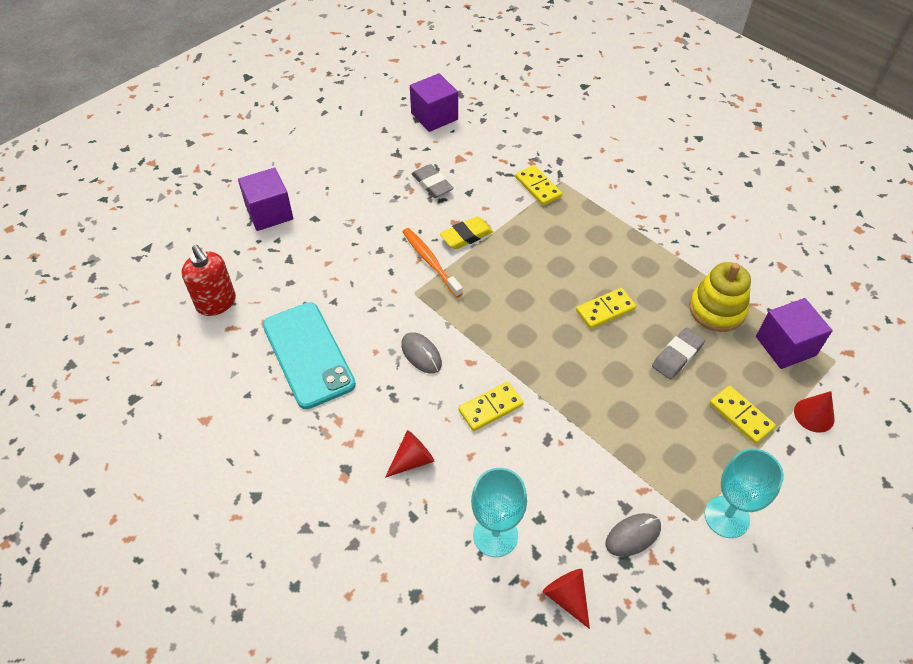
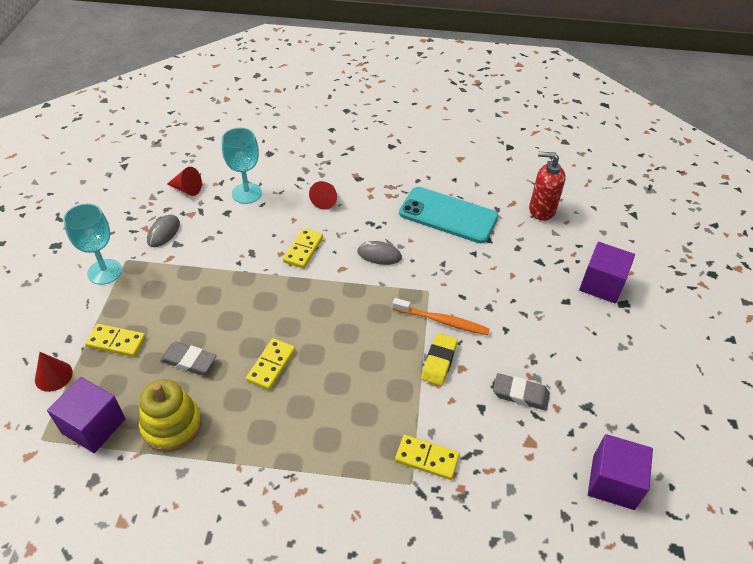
camera: 140 degrees right, 5 degrees down
(677, 356) = (189, 361): grey eraser -> grey eraser turned 75 degrees counterclockwise

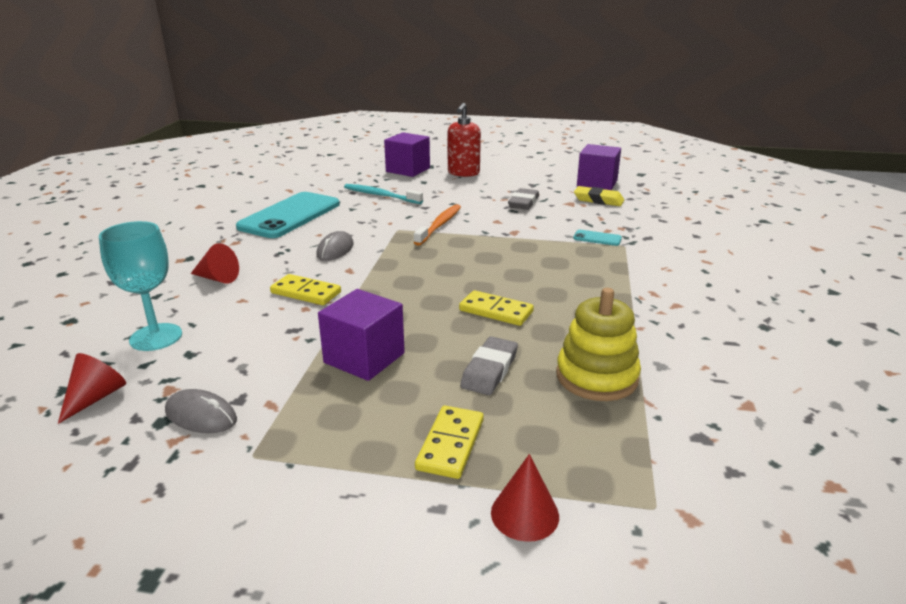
camera: 85 degrees left, 20 degrees down
(93, 426) = (615, 449): purple cube -> purple cube (364, 358)
(105, 272) = (274, 480): turquoise goblet -> none
(427, 458) = (597, 238): yellow domino -> turquoise phone
(439, 361) = (489, 229): yellow eraser -> yellow eraser (598, 200)
(513, 270) = (380, 195): none -> turquoise toothbrush
(541, 210) = (306, 180): red soap dispenser -> red soap dispenser (463, 173)

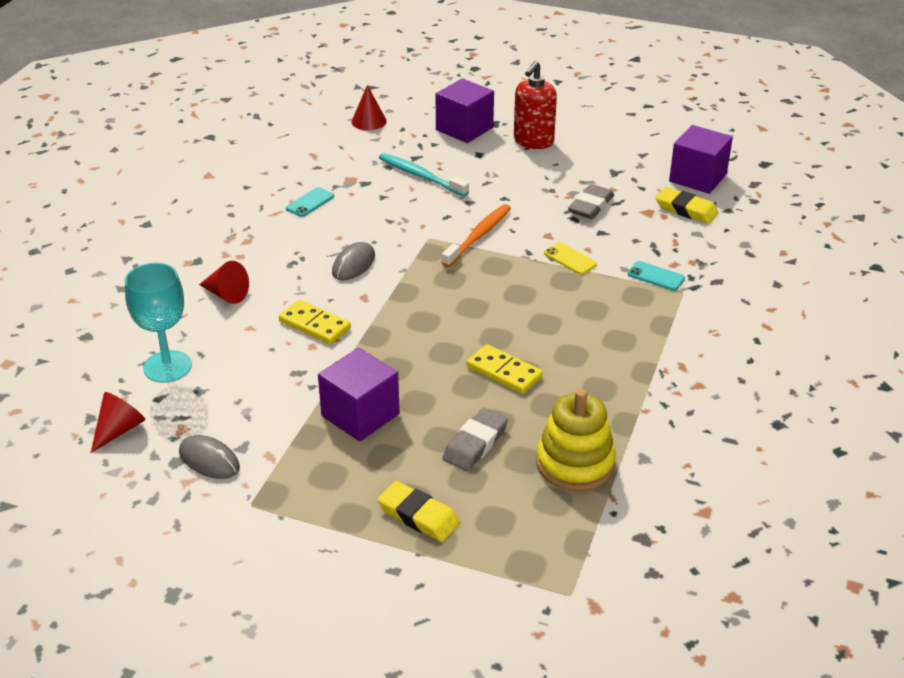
camera: 10 degrees right, 10 degrees up
(290, 216) = (310, 202): turquoise phone -> turquoise phone, size x0.40
(451, 444) = (418, 516): yellow domino -> yellow eraser
(521, 233) = (570, 259): none -> yellow phone
(524, 514) = (461, 585): red cone -> red cone (369, 121)

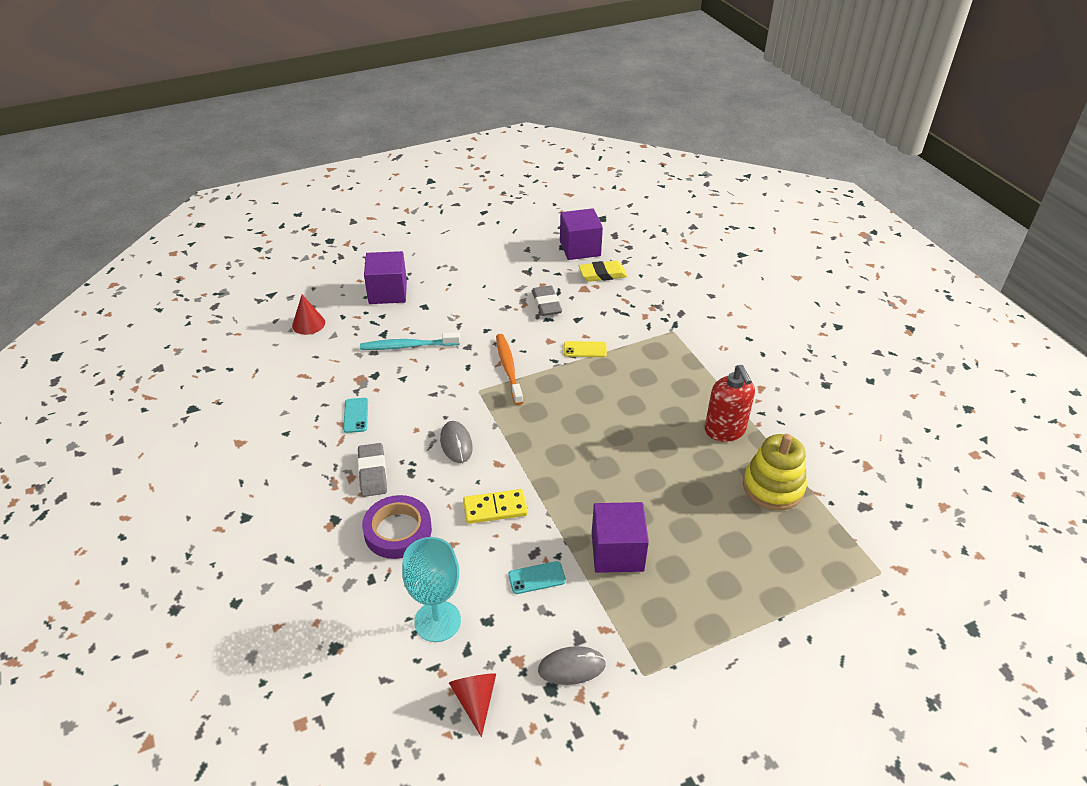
camera: 45 degrees left, 5 degrees up
(226, 294) = (398, 531): red cone -> purple tape
(418, 516) = (746, 593): yellow eraser -> none
(475, 444) = (707, 517): grey eraser -> grey eraser (372, 473)
(504, 372) = (655, 455): yellow domino -> none
(533, 141) = (447, 277): red soap dispenser -> red soap dispenser (725, 430)
(656, 276) = (647, 330): turquoise phone -> turquoise phone (537, 578)

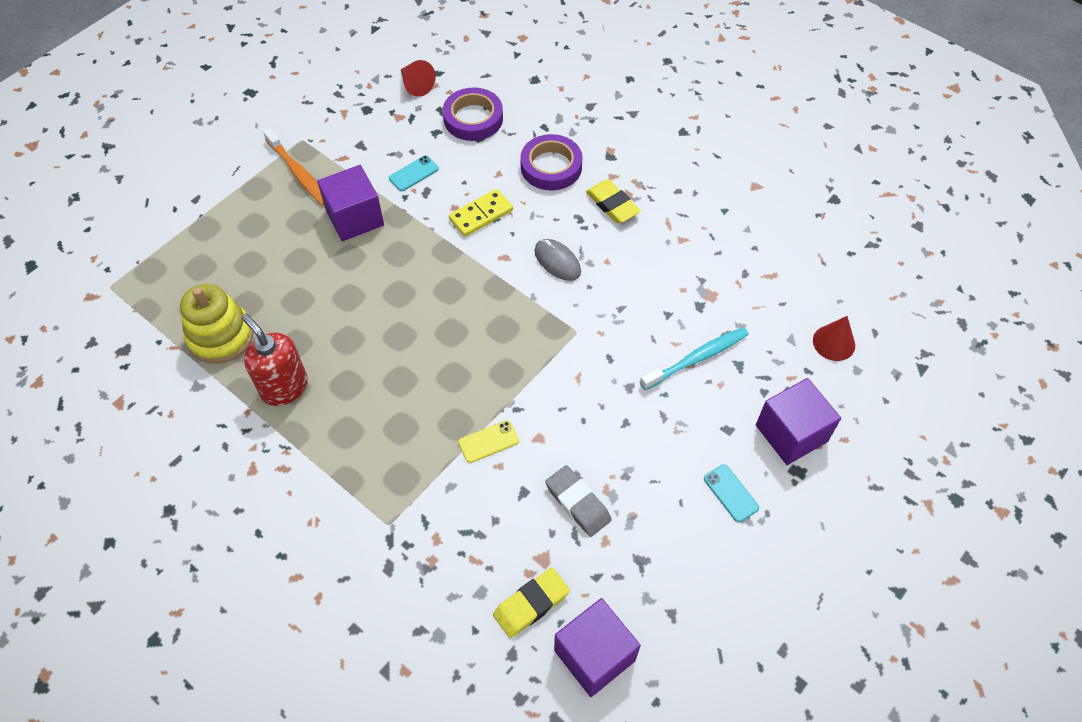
camera: 155 degrees right, 15 degrees up
(356, 415) = (677, 252): turquoise phone -> turquoise phone (730, 493)
(372, 473) = (612, 204): grey eraser -> yellow eraser
(437, 621) = (473, 118): turquoise goblet -> purple tape
(508, 368) = (563, 374): orange toothbrush -> orange toothbrush (298, 173)
(571, 667) = (357, 126): grey mouse -> none

